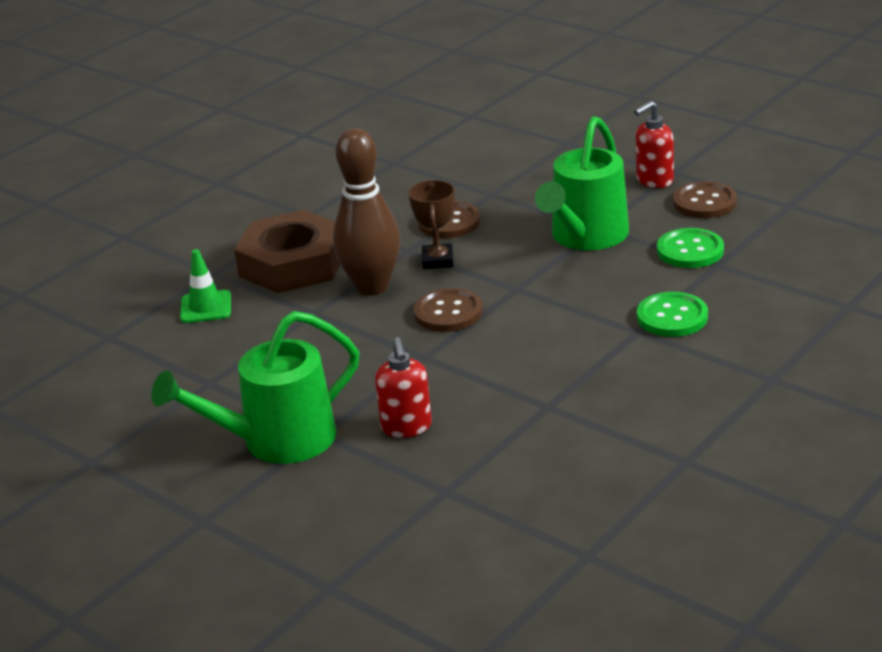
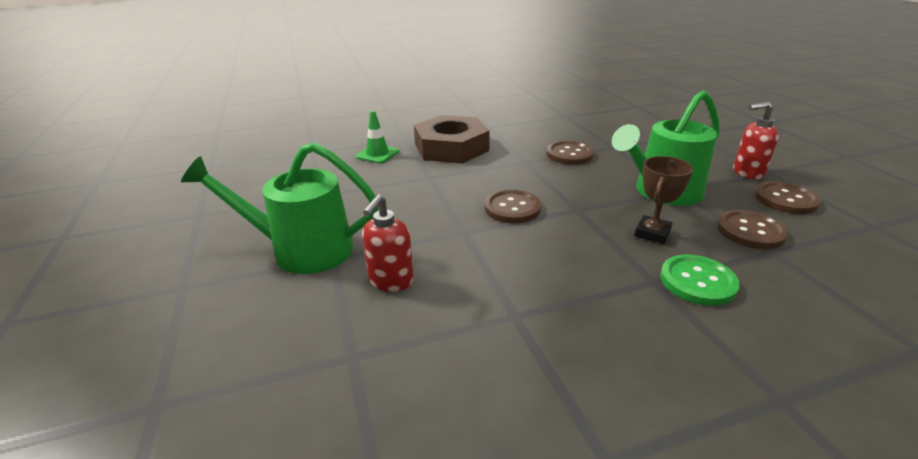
camera: 30 degrees right, 0 degrees up
(372, 287) = (481, 175): brown bowling pin -> none
(438, 260) = (539, 173): brown trophy -> brown trophy (652, 233)
(690, 250) = (750, 231): green button -> brown button

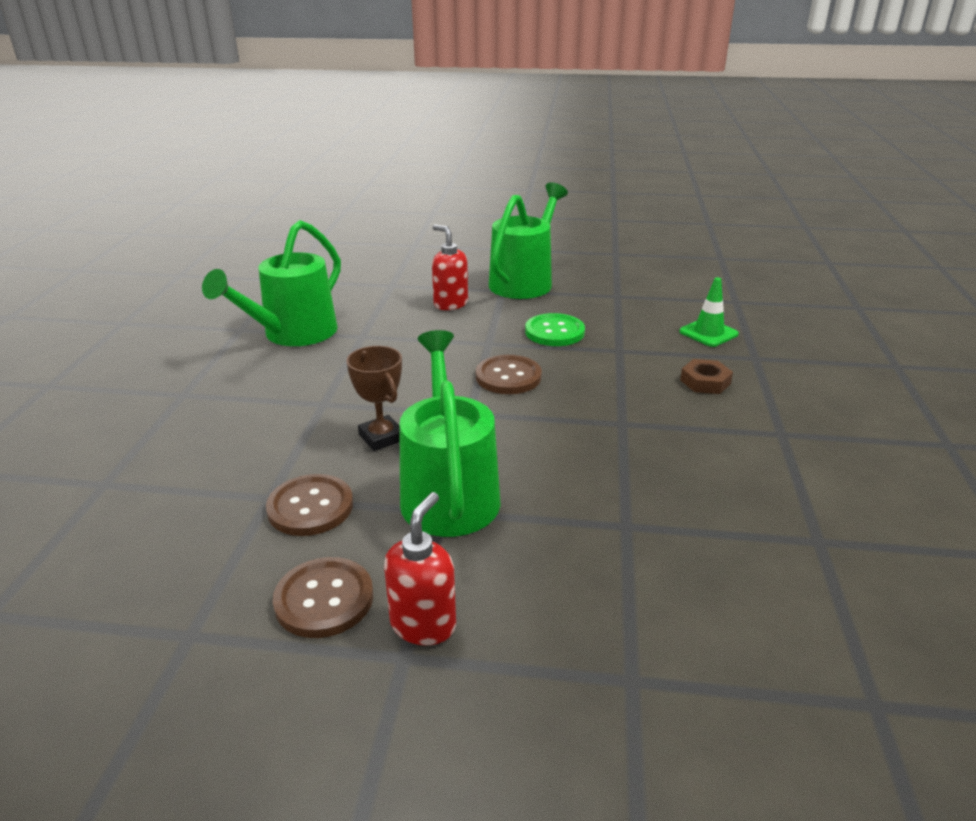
camera: 115 degrees right, 0 degrees up
(451, 148) = (705, 382): brown nut -> brown nut, size x0.43
(566, 382) = (292, 334): none -> green watering can
(569, 154) = (624, 467): brown button -> none
(697, 281) = (296, 424): green button -> green button (554, 332)

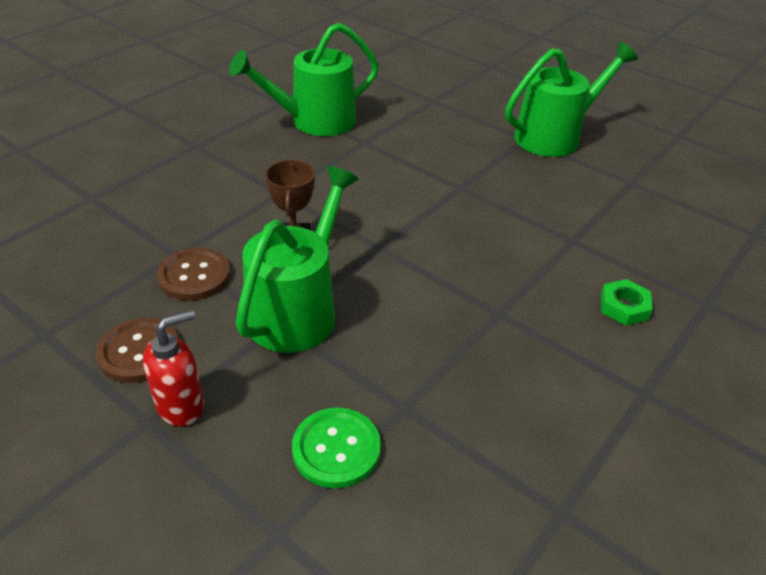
camera: 30 degrees right, 10 degrees up
(450, 304) = (465, 137): red soap dispenser -> none
(508, 377) = (445, 227): brown button -> none
(554, 332) = (530, 199): green button -> green button (336, 449)
(705, 382) = (624, 307): brown nut -> green nut
(708, 333) = (684, 257): green traffic cone -> none

